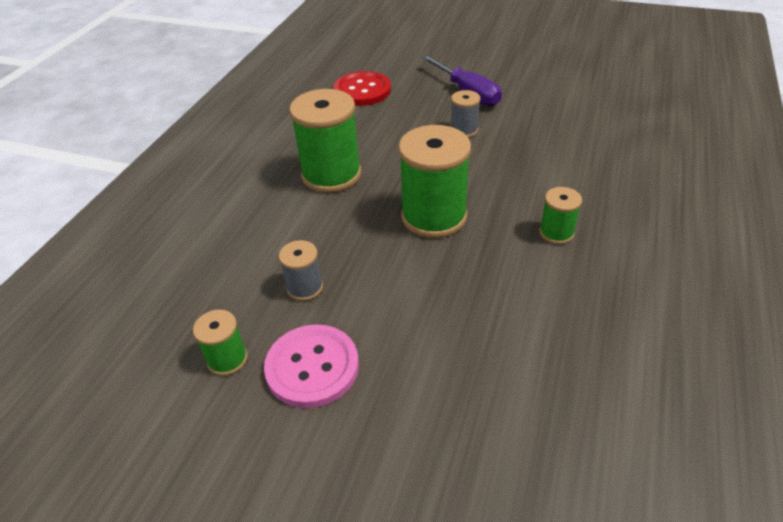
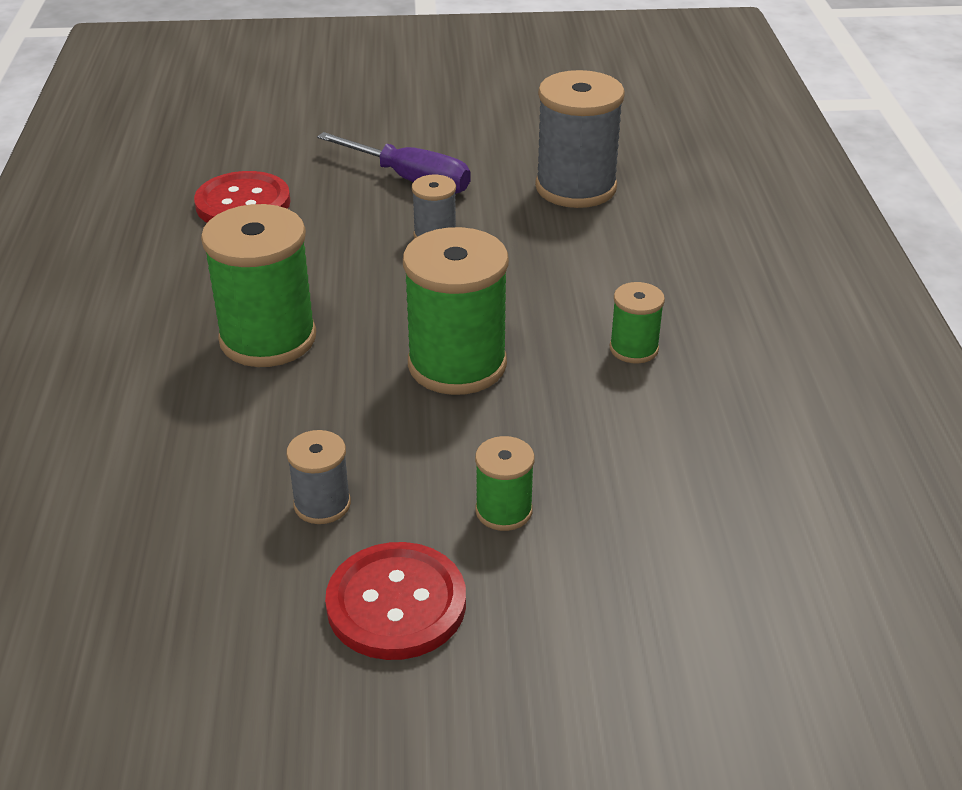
camera: 25 degrees left, 5 degrees down
(227, 359) = (262, 630): green spool -> green spool (503, 511)
(312, 367) = (396, 604): pink button -> red button
(571, 115) = (575, 188): none -> grey spool

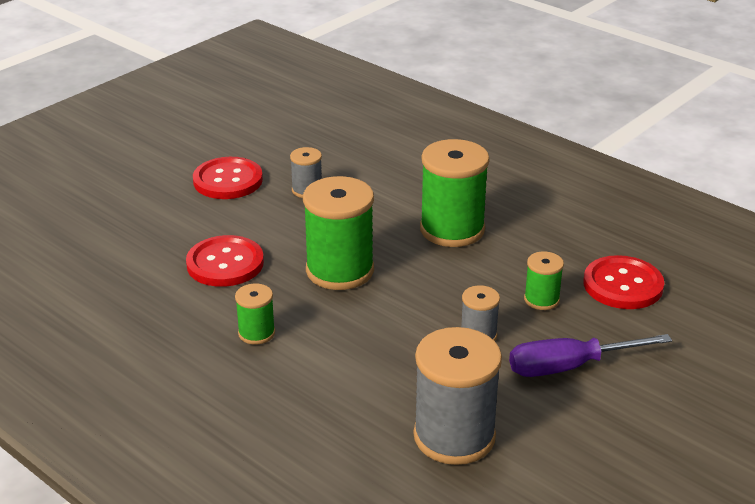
camera: 135 degrees right, 5 degrees down
(503, 511) = (226, 227): green spool -> green spool (541, 299)
(571, 453) = (225, 263): none -> red button

